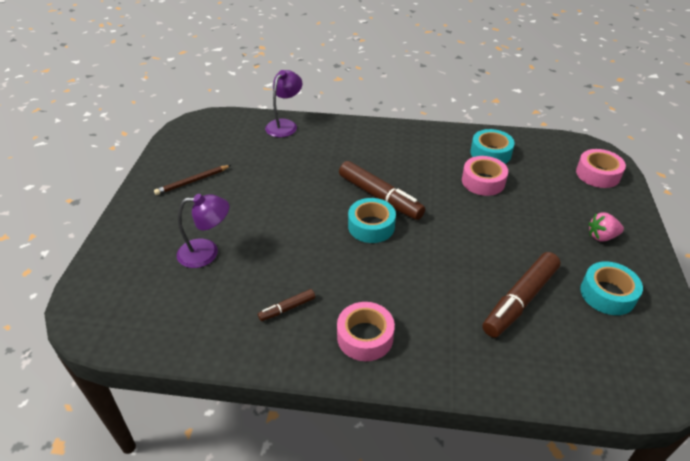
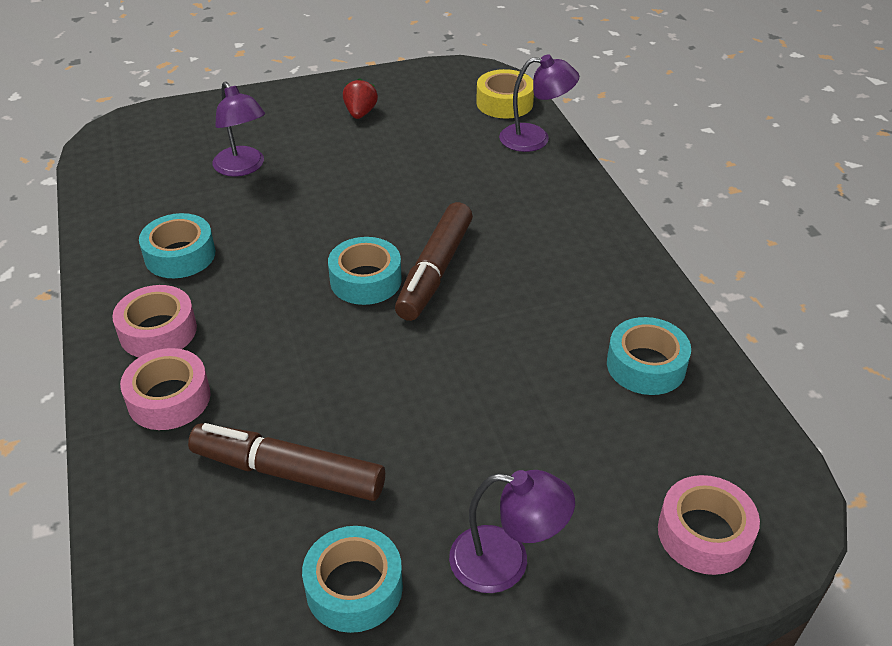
camera: 65 degrees right, 0 degrees up
(192, 181) = (360, 113): brown pencil -> red strawberry
(238, 123) = (504, 103): none -> yellow tape
(287, 308) = (180, 255): brown marker -> turquoise tape
(483, 181) = (555, 372): pink tape -> pink tape (169, 398)
(601, 236) = (506, 562): pink strawberry -> purple lamp

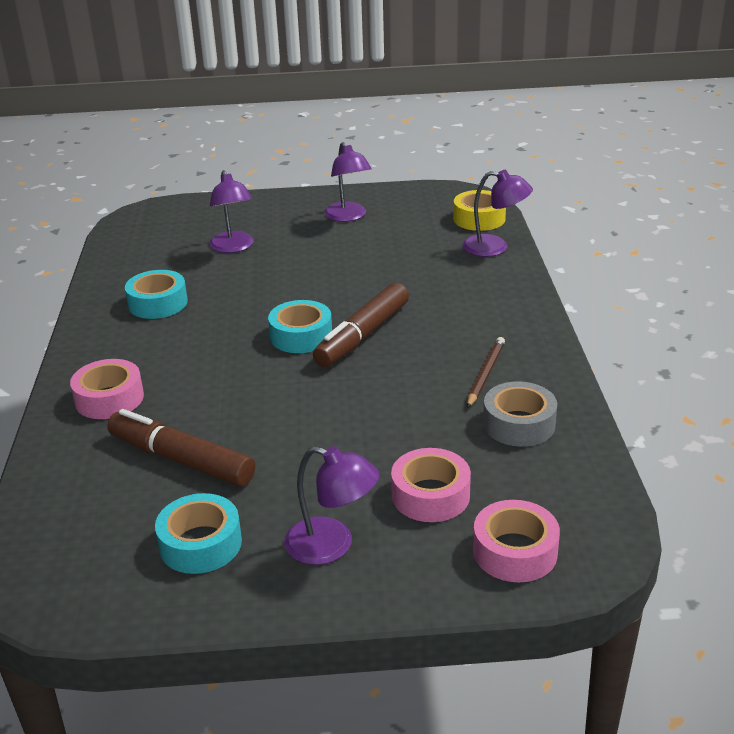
camera: 15 degrees right, 10 degrees down
(158, 331) = (119, 353): pink tape -> pink tape (430, 495)
(360, 113) = (348, 216): red strawberry -> purple lamp
(586, 305) = (485, 374): none -> brown pencil
(646, 365) = (519, 424): turquoise tape -> grey tape

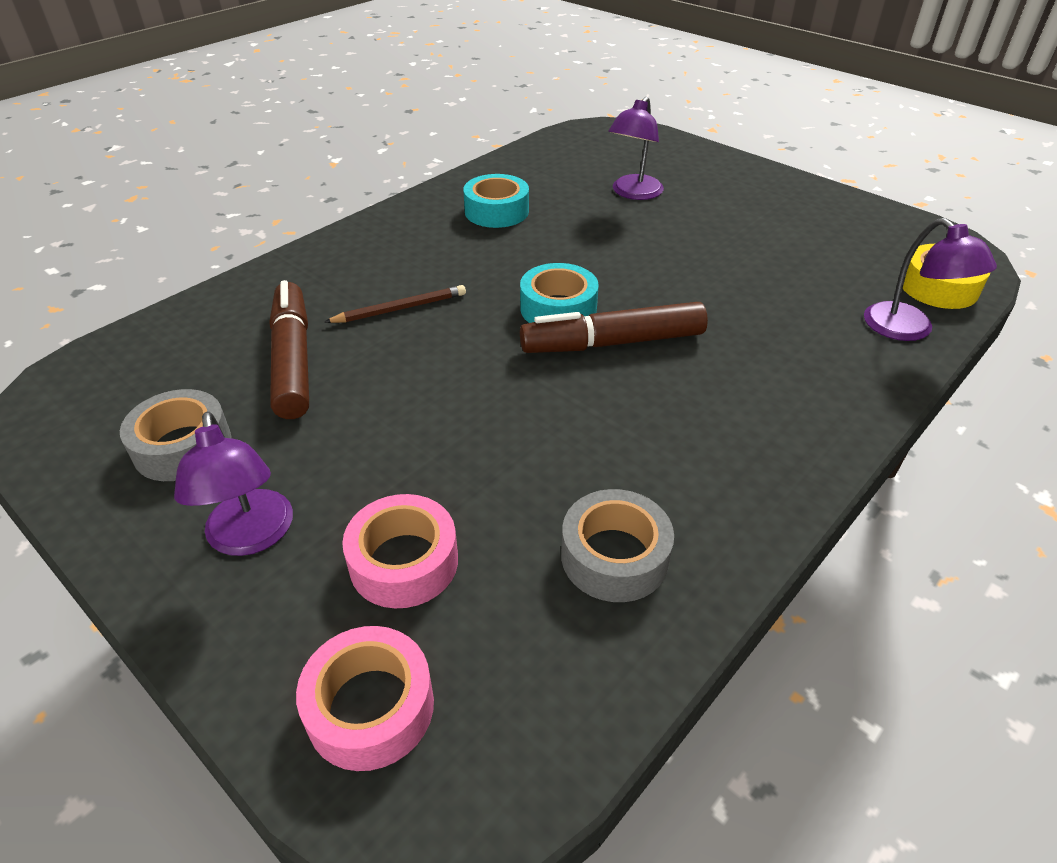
camera: 45 degrees right, 10 degrees up
(109, 399) = (337, 272): pink tape -> none
(200, 544) = (182, 446): turquoise tape -> grey tape
(348, 216) = (787, 215): purple lamp -> none
(485, 374) = (670, 469): brown pencil -> brown pencil (400, 309)

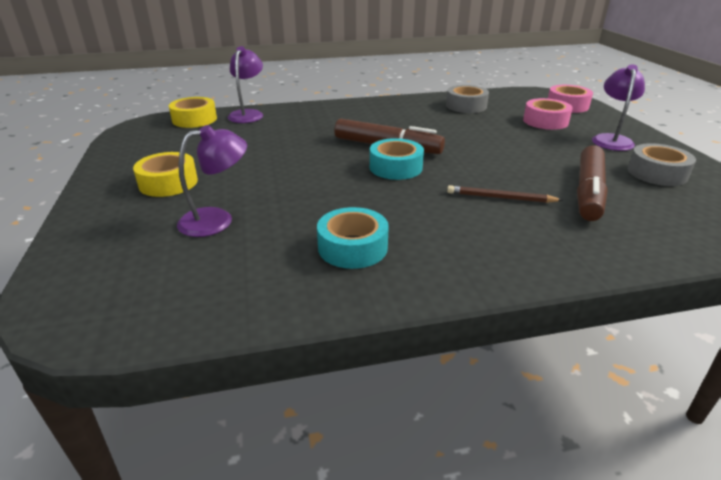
camera: 145 degrees left, 10 degrees down
(742, 204) = (168, 183): none -> yellow tape

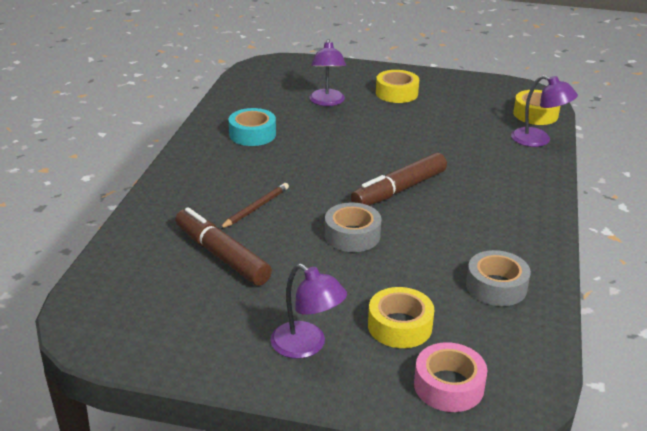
camera: 115 degrees right, 0 degrees up
(395, 167) = (350, 180): turquoise tape -> none
(545, 121) = (400, 326): pink tape -> yellow tape
(657, 173) = (210, 321): grey tape -> grey tape (352, 235)

